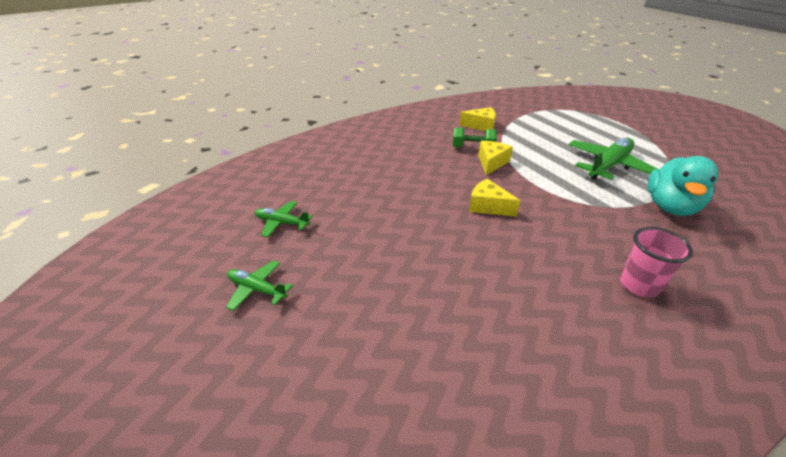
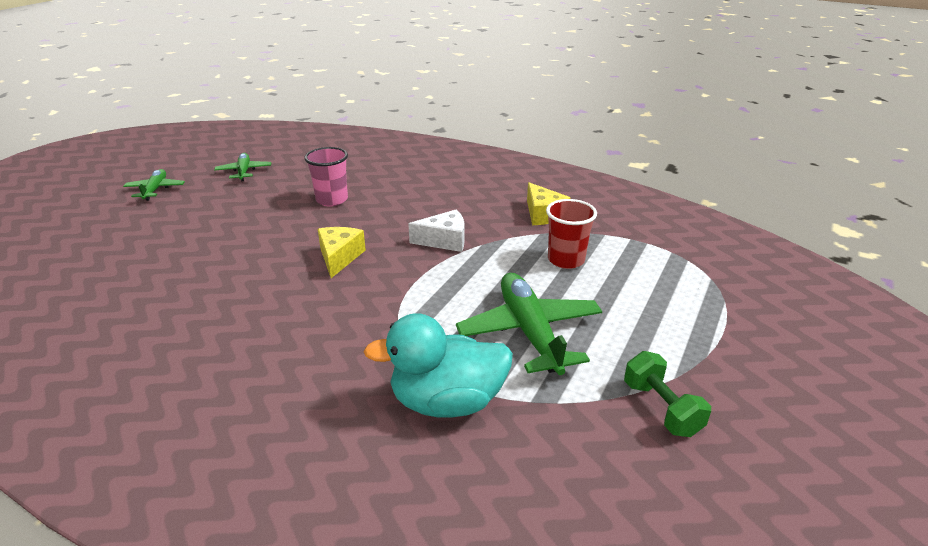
camera: 60 degrees right, 5 degrees down
(472, 148) = (471, 221): green dumbbell -> green dumbbell (661, 408)
(491, 163) = (444, 241): yellow cheese -> white cheese
(538, 135) = (566, 260): none -> red cup
(608, 166) = (529, 332): green plane -> green plane turned 120 degrees counterclockwise
(639, 285) = (235, 381): pink cup -> pink cup (332, 200)

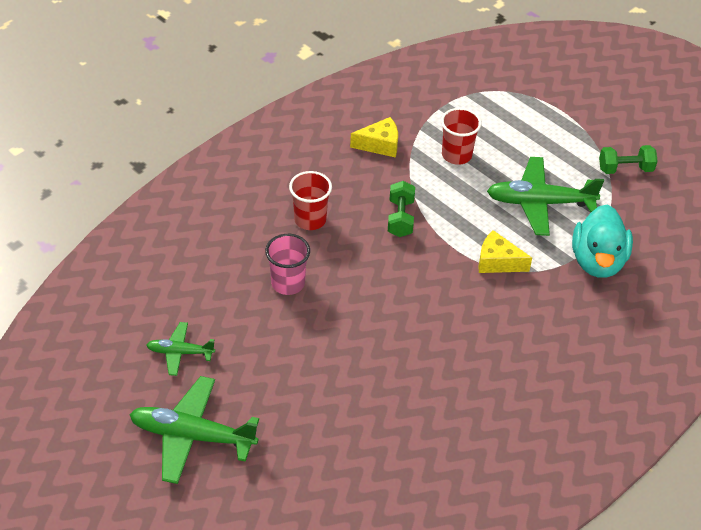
camera: 75 degrees left, 15 degrees up
(155, 189) = (192, 436): green plane -> green plane, size x1.82
(339, 257) = (403, 291): yellow cheese -> yellow cheese (497, 262)
(416, 197) = (310, 220): none -> red cup
(444, 241) = (400, 218): white cheese -> green dumbbell

